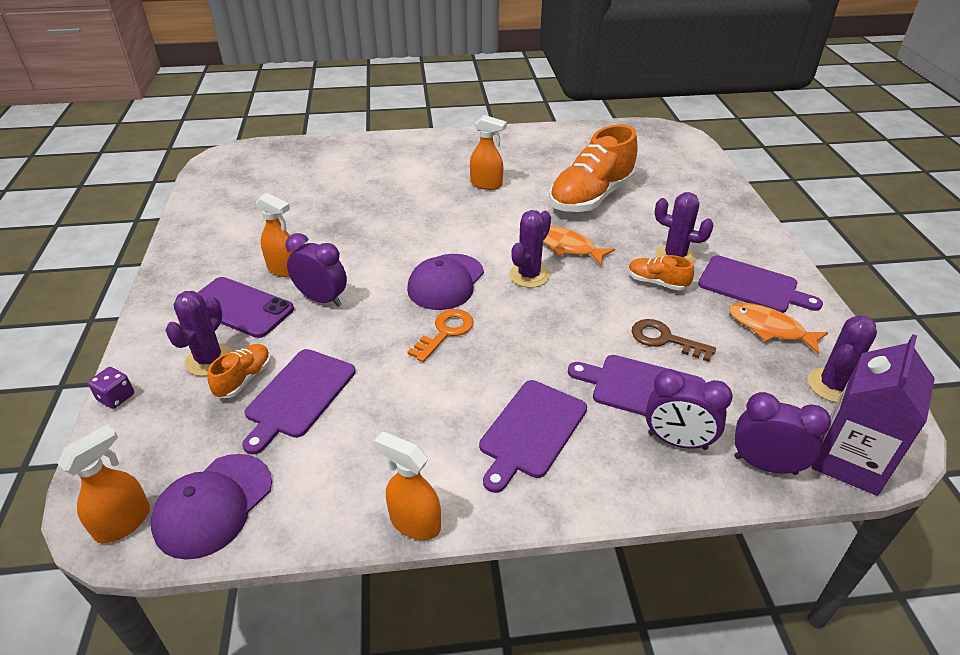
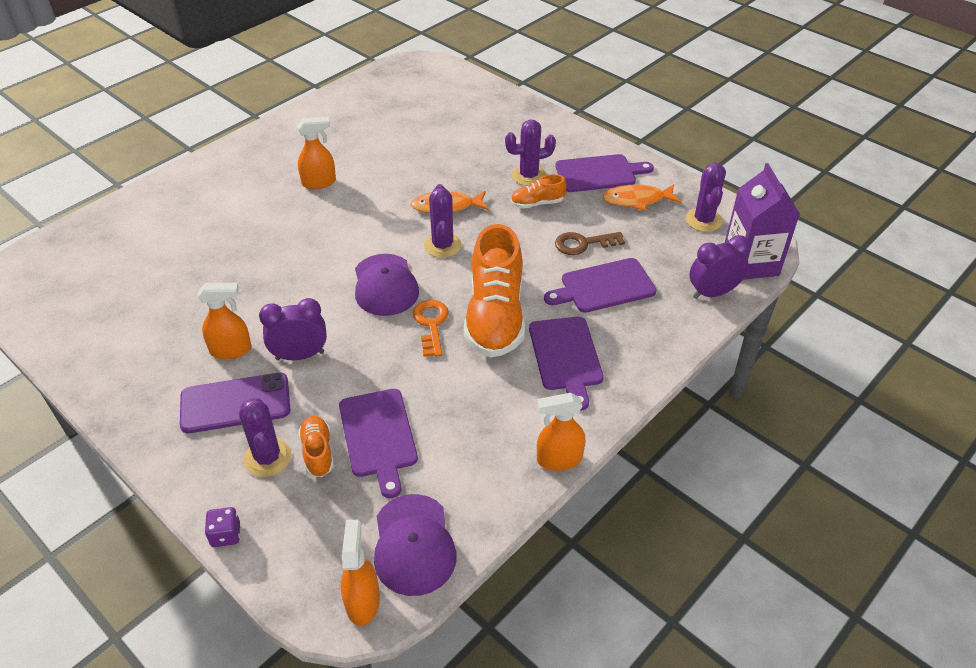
camera: 40 degrees left, 5 degrees up
(591, 197) = (419, 154): orange shoe -> orange shoe (495, 317)
(677, 441) = (655, 308): purple clock -> none

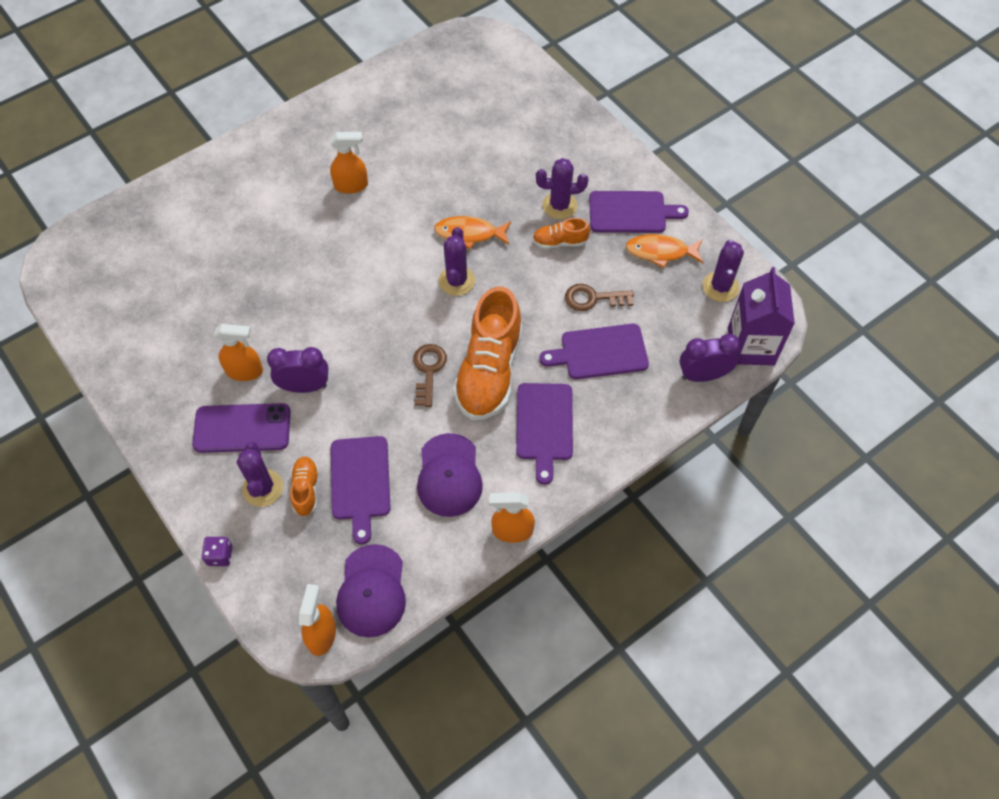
camera: 10 degrees right, 15 degrees up
(385, 285) = (394, 320): purple cap -> purple cap (449, 475)
(431, 324) = (428, 371): orange key -> brown key

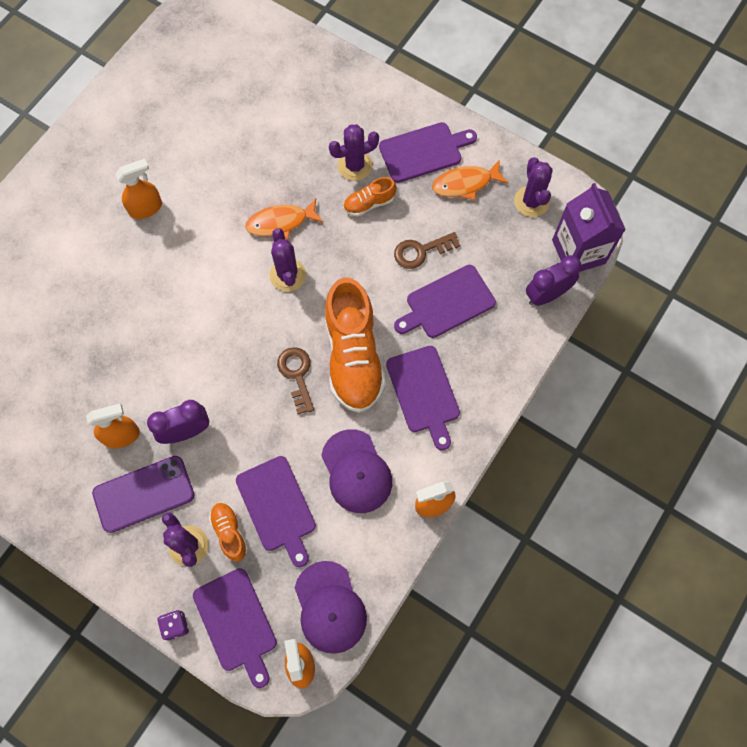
camera: 20 degrees left, 10 degrees up
(277, 574) = (236, 623): none -> purple cutting board

